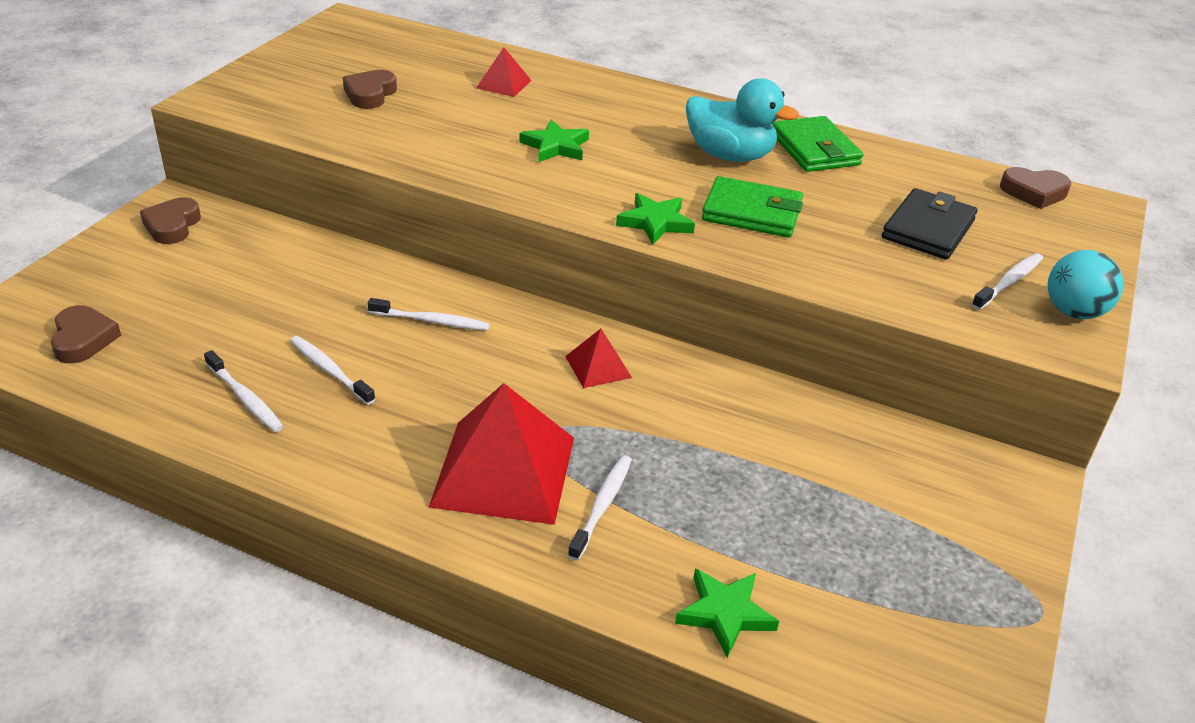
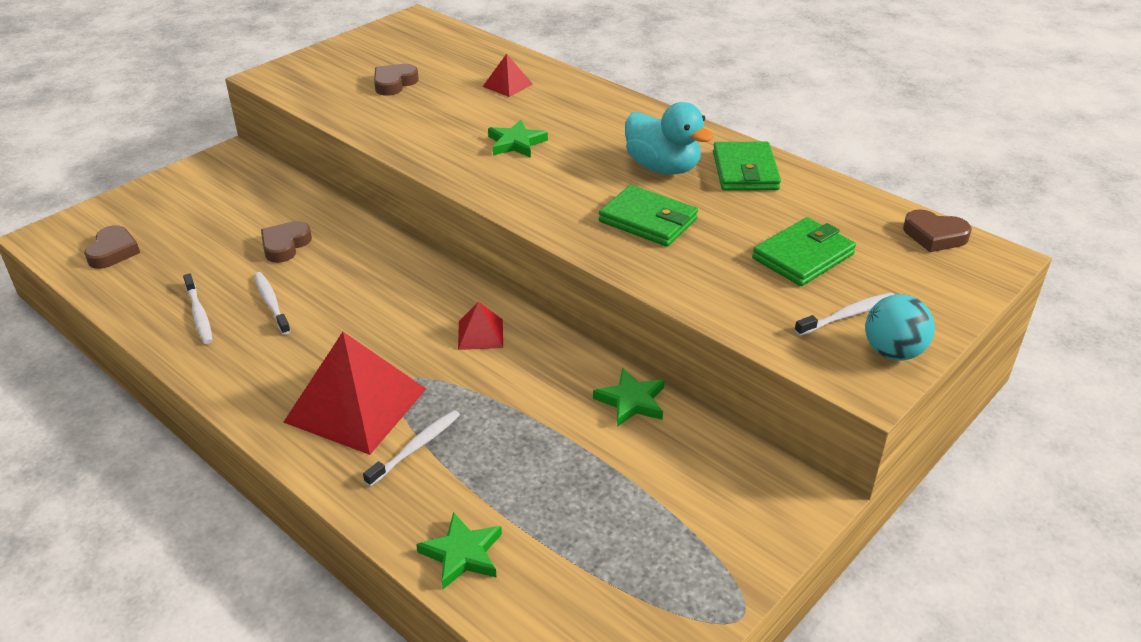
camera: 20 degrees right, 0 degrees up
(172, 226) = (221, 173): brown heart -> brown heart (285, 245)
(431, 321) = (369, 276): white toothbrush -> none
(655, 222) = (557, 218): green star -> green star (631, 401)
(928, 229) = (803, 256): black wallet -> green wallet

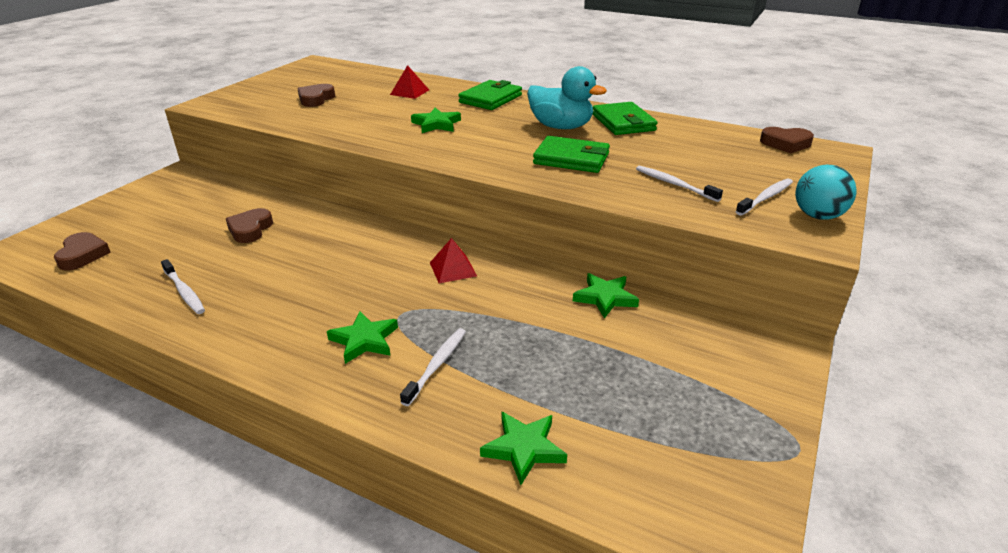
camera: 15 degrees left, 5 degrees down
(271, 303) = (253, 273): white toothbrush -> white toothbrush (674, 184)
(355, 405) = (364, 340): red pyramid -> green star
(803, 256) = (704, 166): green wallet -> green wallet (490, 99)

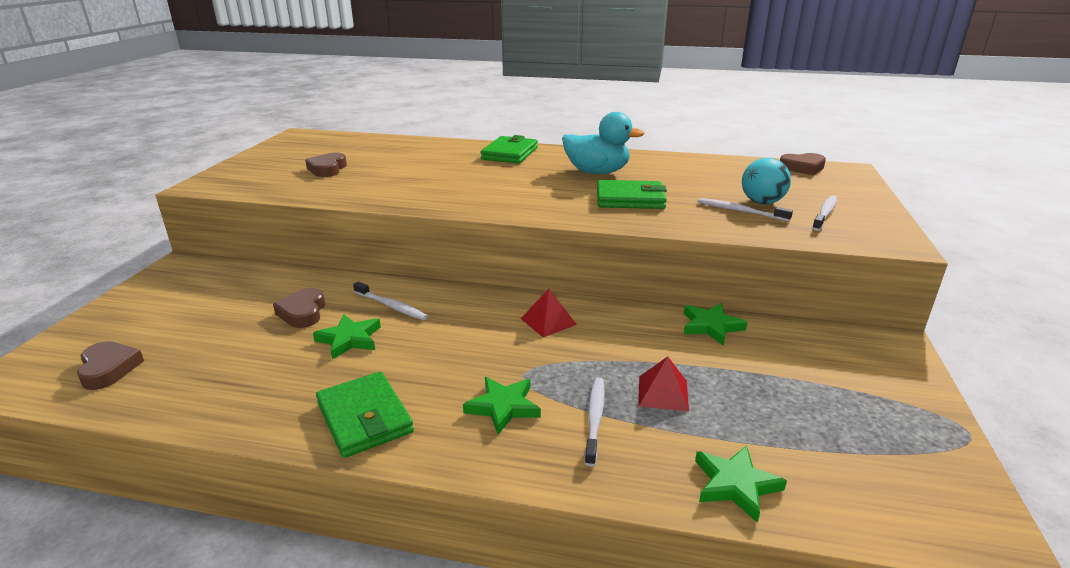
camera: 15 degrees left, 5 degrees down
(184, 292) = (264, 390): white toothbrush -> white toothbrush (391, 306)
(409, 92) = (423, 154): red pyramid -> red pyramid (663, 393)
(436, 124) = (474, 181): green star -> green star (349, 339)
(623, 122) = (650, 163): green wallet -> green wallet (364, 418)
(818, 216) = (879, 223): turquoise ball -> turquoise ball (762, 202)

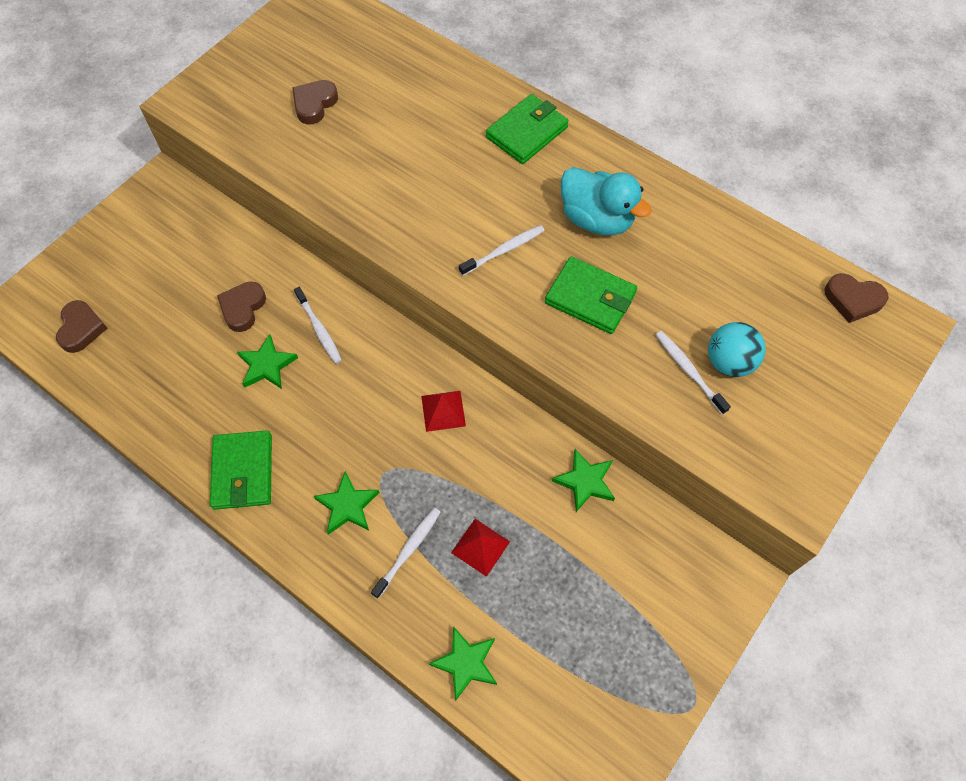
camera: 25 degrees right, 35 degrees up
(825, 214) = (778, 414): white toothbrush -> white toothbrush (503, 250)

